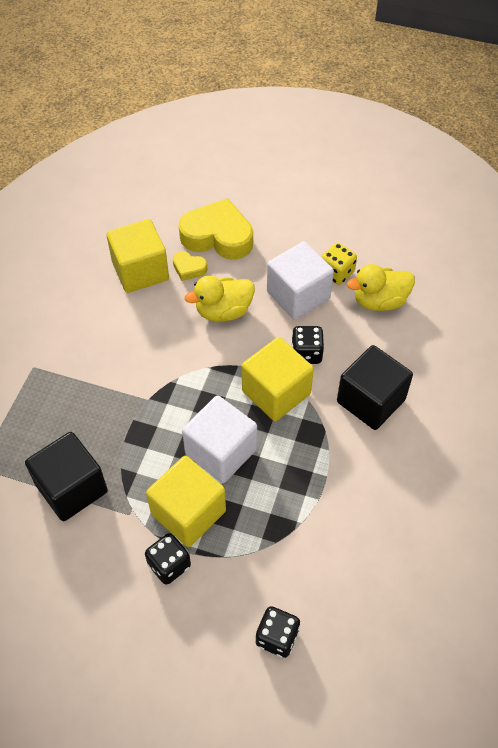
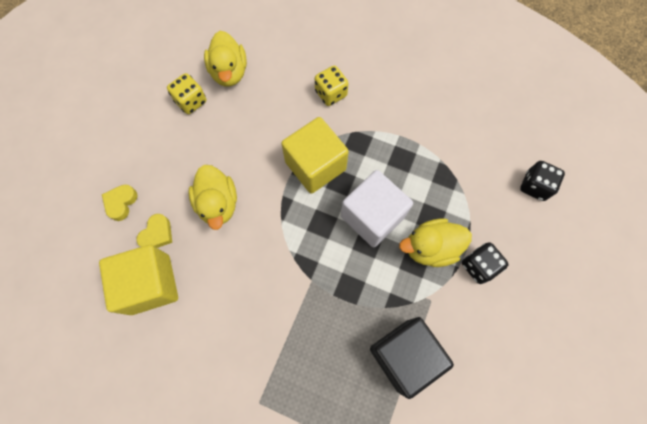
camera: 85 degrees left, 15 degrees up
(188, 512) = (430, 248): yellow cube -> yellow duck
(218, 236) = (121, 203): yellow heart -> yellow heart, size x0.47
(298, 295) = (211, 136): white cube -> none
(306, 353) = (277, 137): black dice -> none
(370, 401) = (331, 94): black cube -> yellow dice

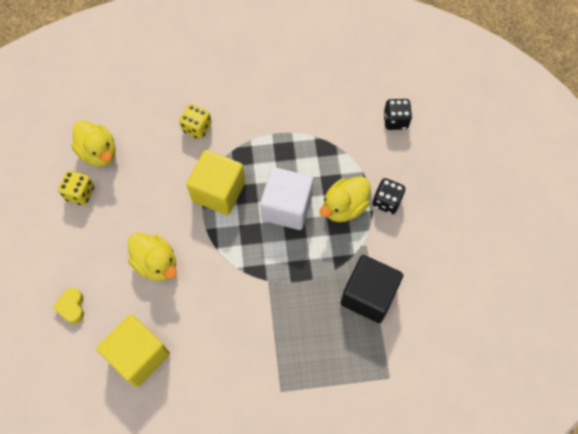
camera: 30 degrees left, 5 degrees down
(157, 234) = (119, 314): yellow heart -> none

